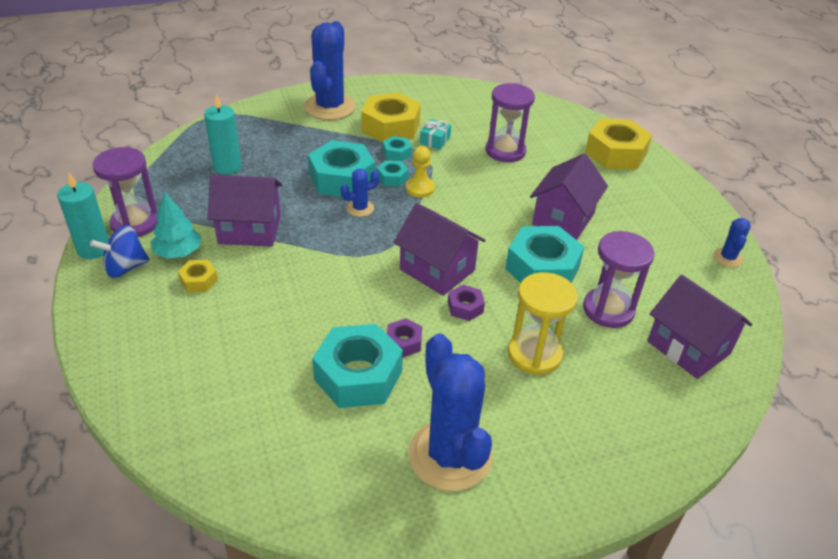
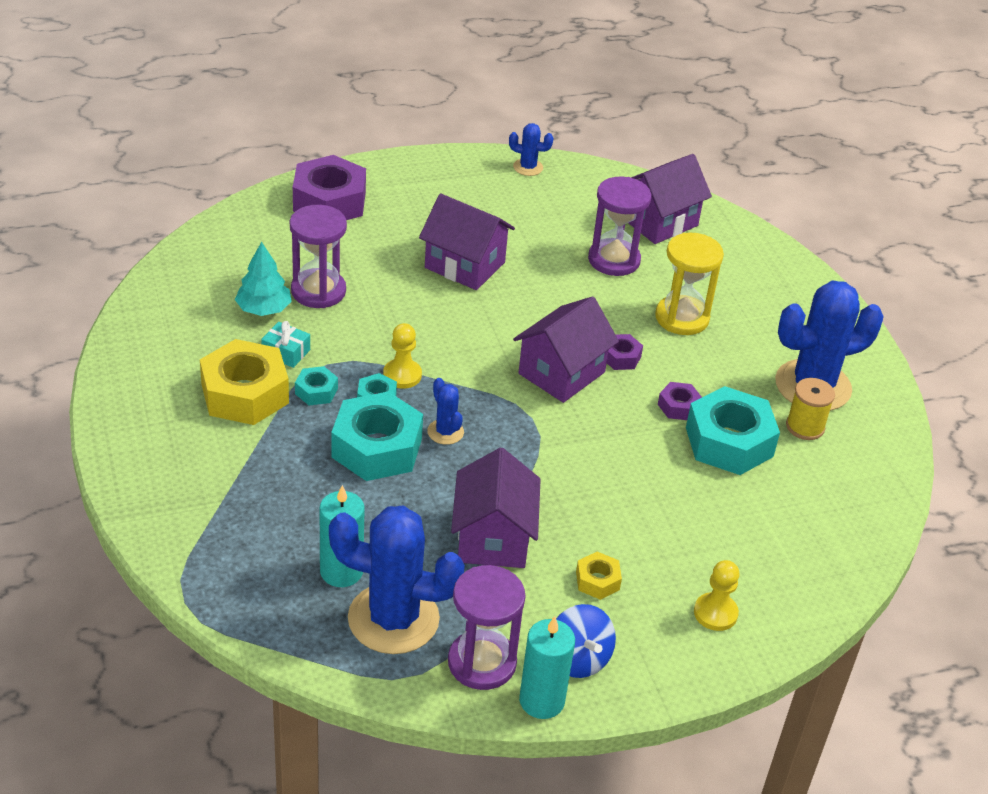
camera: 90 degrees left, 0 degrees up
(150, 347) = (715, 613): none -> yellow pawn
(178, 252) = (543, 607): turquoise tree -> turquoise tree (264, 309)
(330, 107) = (176, 458): blue cactus -> blue cactus (393, 619)
(384, 440) = (805, 427): none -> yellow spool
(542, 268) = (553, 294): turquoise nut -> none
(615, 153) = (329, 201): yellow nut -> purple nut

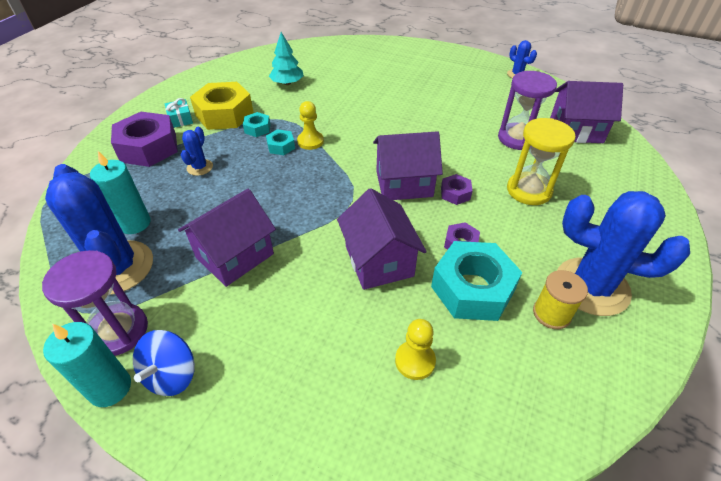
camera: 45 degrees right, 5 degrees up
(286, 352) = (269, 105): turquoise gift -> turquoise gift (180, 119)
(318, 291) = (324, 86): purple hourglass -> none
(329, 201) = (384, 52): purple nut -> purple nut (148, 148)
(377, 448) = (246, 170): turquoise nut -> none
(445, 432) = (292, 181): blue cactus -> blue cactus (200, 167)
(464, 265) = (418, 105): purple house -> purple house (379, 261)
(597, 581) = (257, 327): yellow nut -> none
(715, 613) = (306, 416): yellow pawn -> yellow pawn (415, 361)

